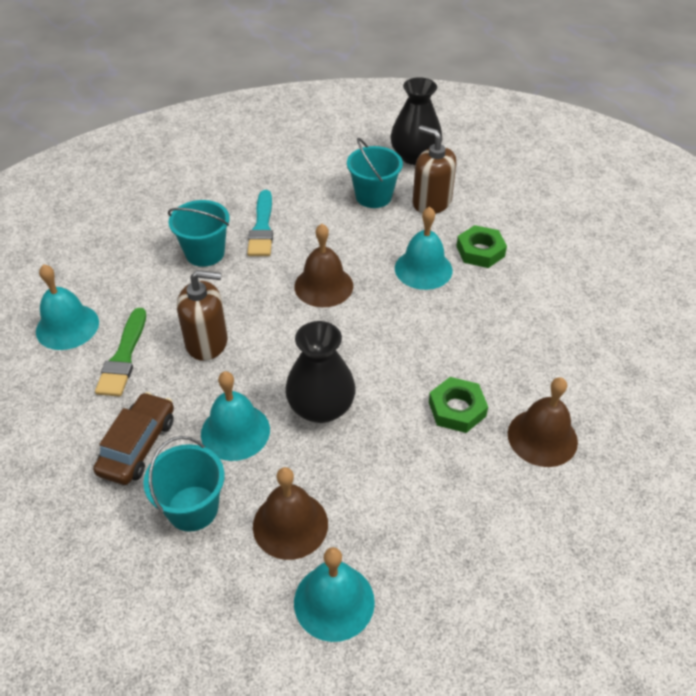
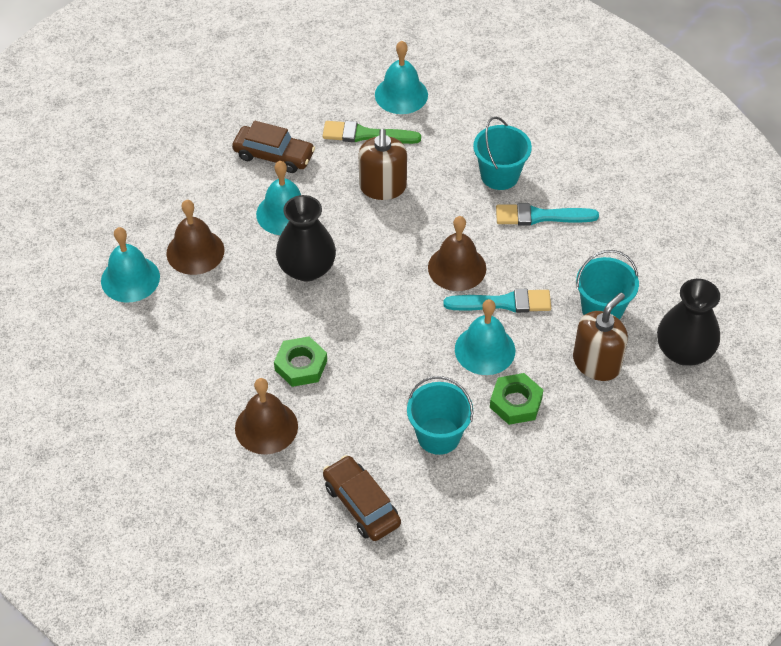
camera: 90 degrees right, 5 degrees up
(193, 508) = (214, 193): turquoise bucket -> turquoise bucket (438, 436)
(367, 255) = (503, 303): none -> turquoise brush
(616, 357) = (361, 504): none -> brown car

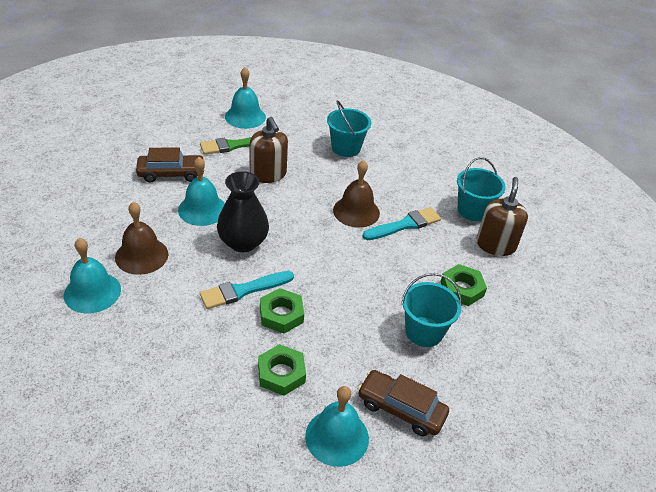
camera: 30 degrees left, 10 degrees down
(266, 427) = (281, 373): brown bell -> green nut
(485, 350) = (414, 259): turquoise bell -> turquoise bell (337, 437)
(540, 216) = (390, 165): turquoise brush -> turquoise brush (243, 290)
(684, 351) = (543, 221): black vase -> none

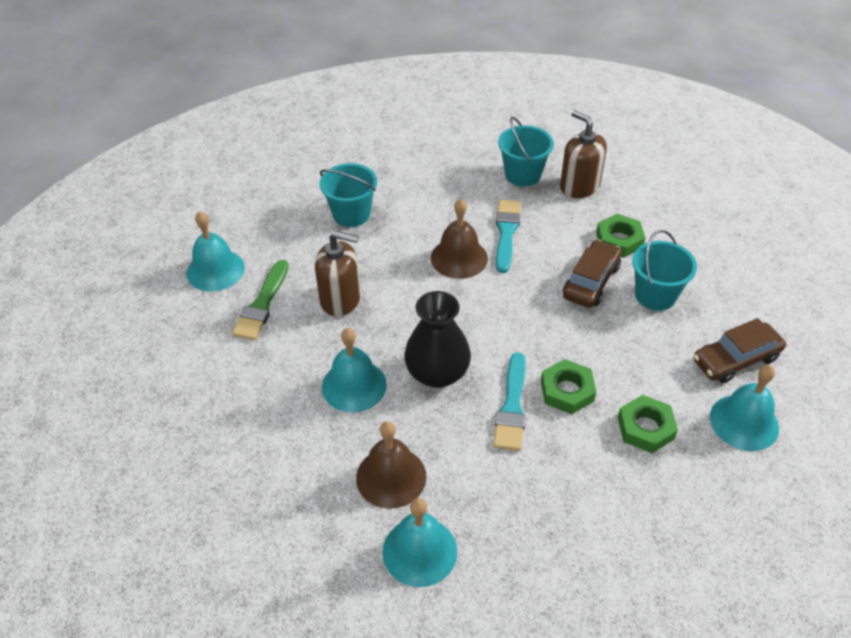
camera: 50 degrees left, 5 degrees up
(171, 174) = (264, 387): brown car -> brown car (591, 281)

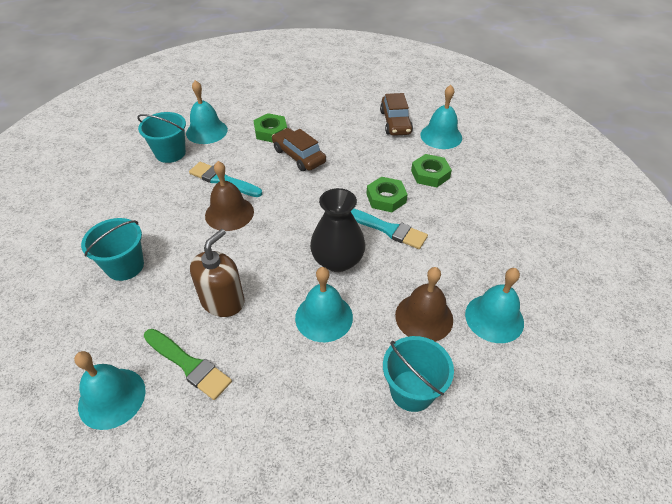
camera: 70 degrees left, 0 degrees up
(579, 186) = (206, 131): brown soap dispenser -> turquoise bell
(655, 295) = (328, 133): turquoise bucket -> turquoise bucket (412, 390)

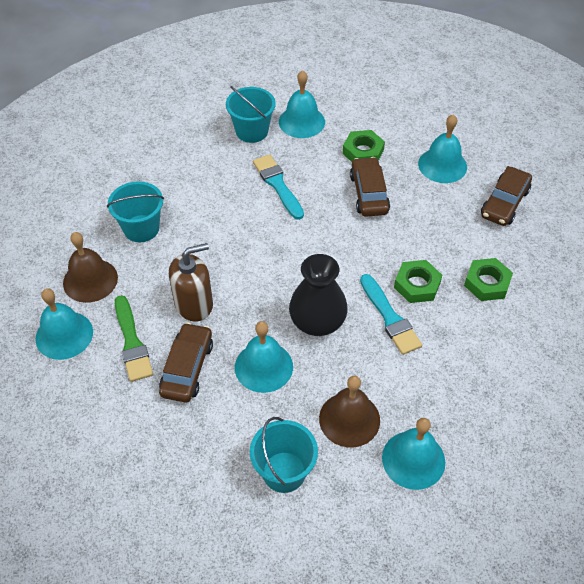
camera: 35 degrees right, 5 degrees up
(229, 213) = (258, 223): brown bell -> brown bell (90, 280)
(259, 356) = (187, 368): none -> brown car
(441, 136) = (541, 245): turquoise bell -> turquoise bell (442, 165)

